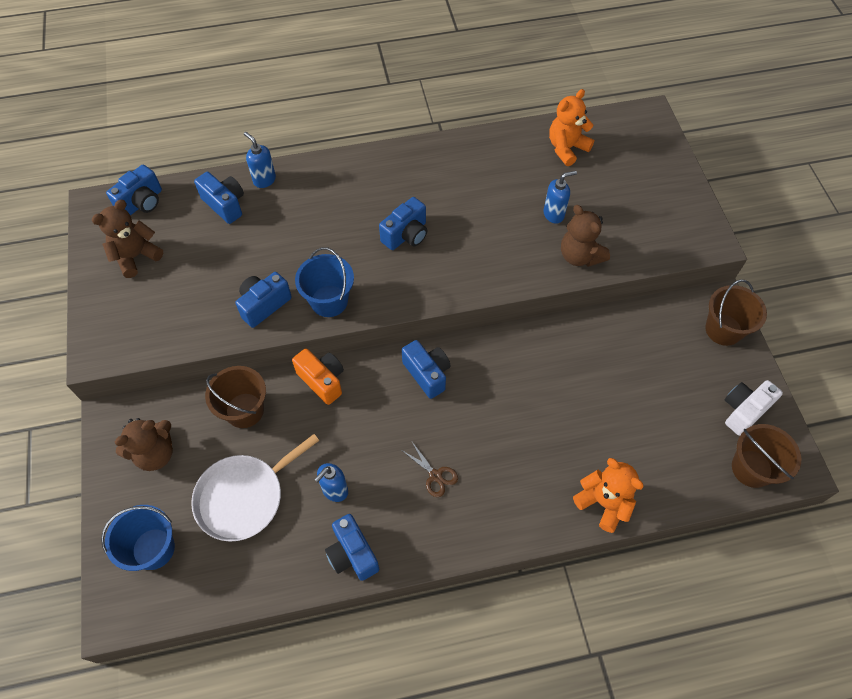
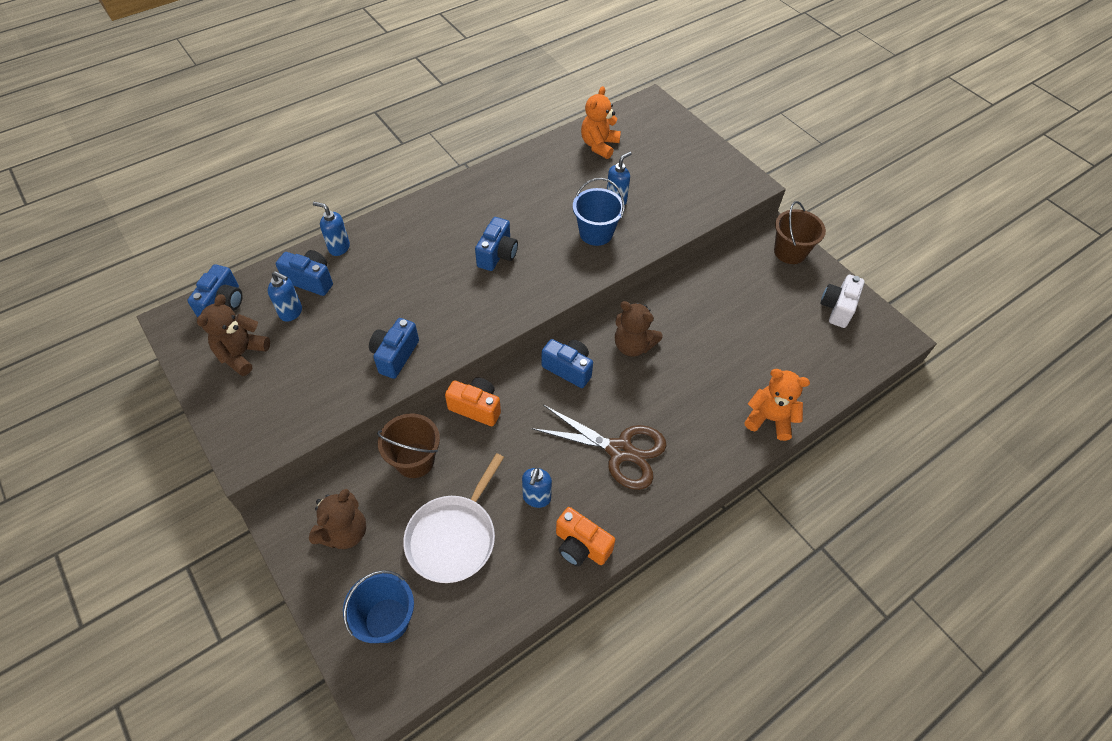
camera: 25 degrees left, 5 degrees down
(194, 231) = (291, 312): none -> blue soap dispenser
(329, 301) = (455, 332): blue bucket -> blue bucket (596, 233)
(352, 554) = (581, 546): blue camera -> orange camera
(435, 475) = (620, 450): brown scissors -> brown scissors, size x2.16
(579, 256) = (655, 226): brown teddy bear -> brown teddy bear (633, 345)
(751, 468) = (866, 349): brown bucket -> none

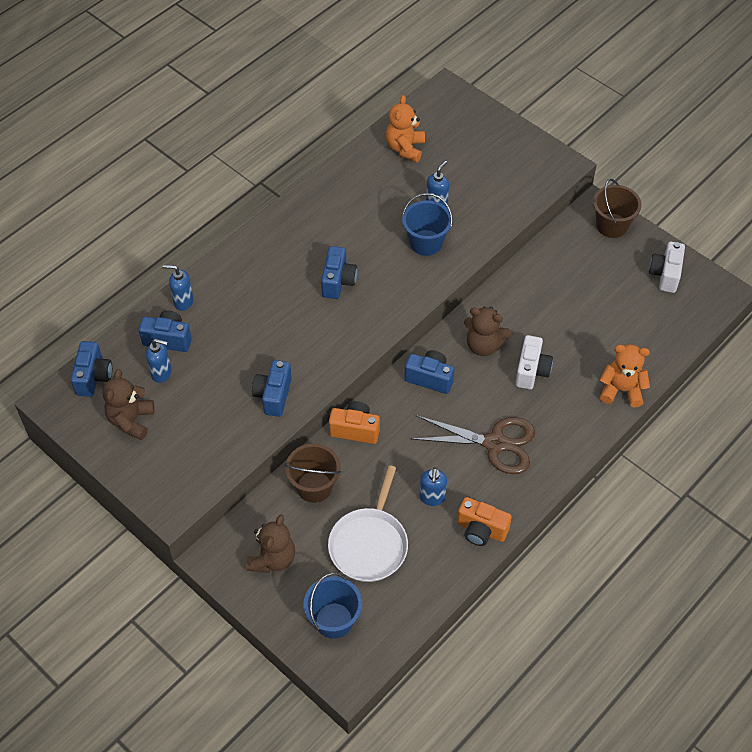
camera: 10 degrees left, 0 degrees up
(677, 381) = (531, 371): none -> white camera

